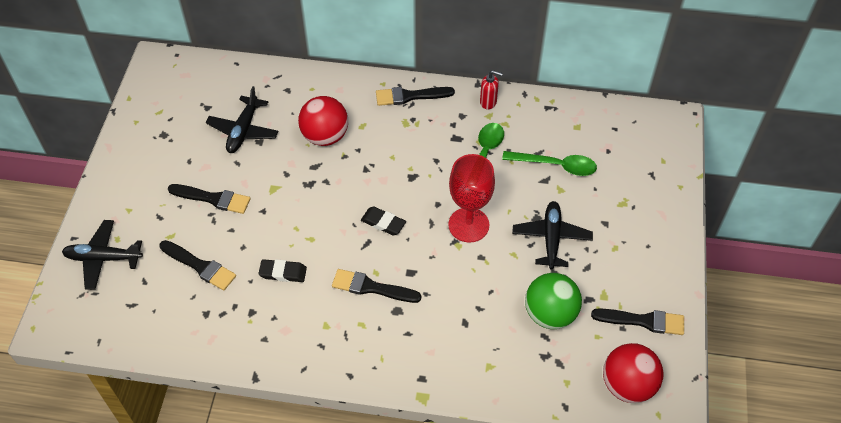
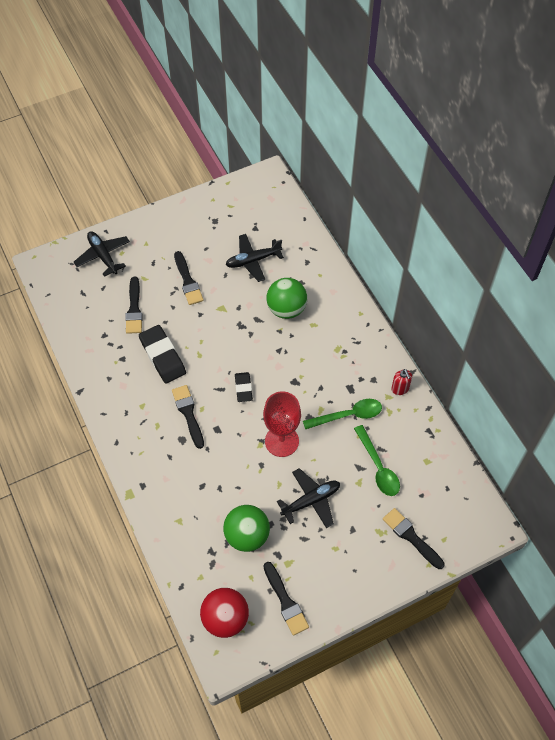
camera: 55 degrees right, 5 degrees up
(283, 272) = (162, 356): black eraser -> black eraser, size x1.70
(325, 136) = (286, 309): red ball -> green ball
(410, 96) = (363, 337): black brush -> black brush (411, 537)

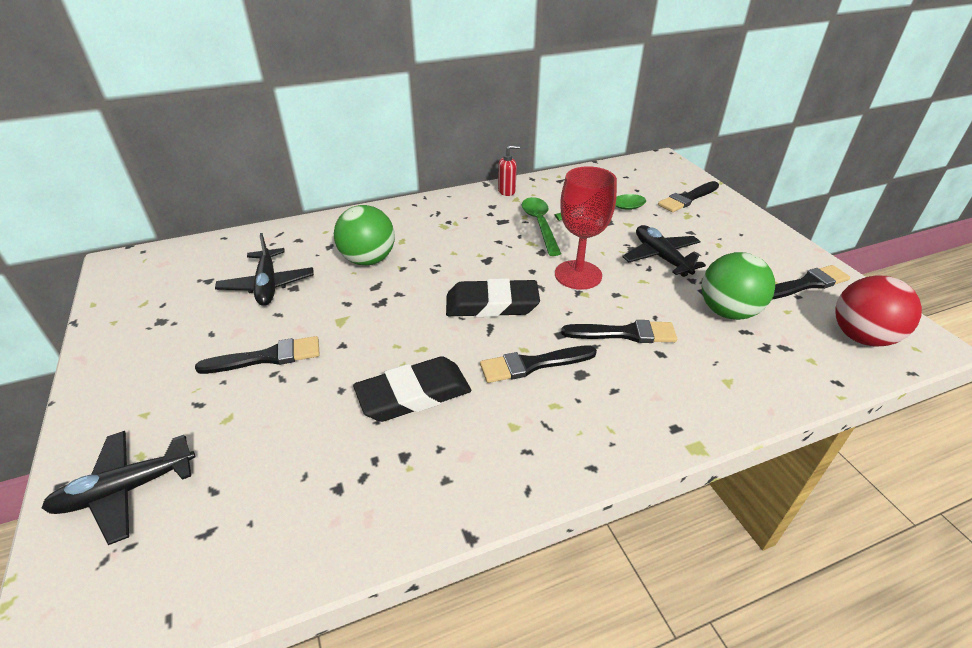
camera: 85 degrees left, 20 degrees down
(134, 309) = (293, 435): black brush -> black brush (625, 333)
(243, 388) = (492, 304): black eraser -> black eraser, size x1.70

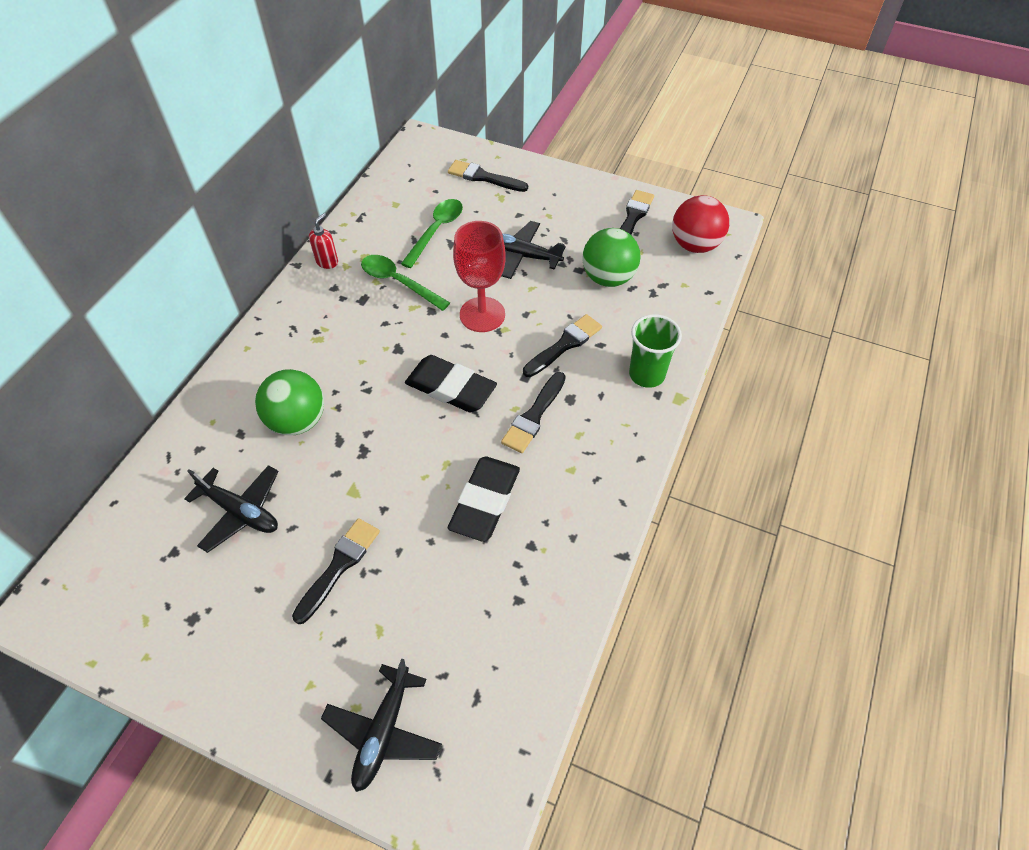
camera: 45 degrees left, 15 degrees up
(492, 304) = (450, 388): black eraser -> black eraser turned 75 degrees clockwise
(682, 405) = (646, 374): none -> green cup
(687, 198) = (484, 177): black brush -> black brush turned 105 degrees clockwise

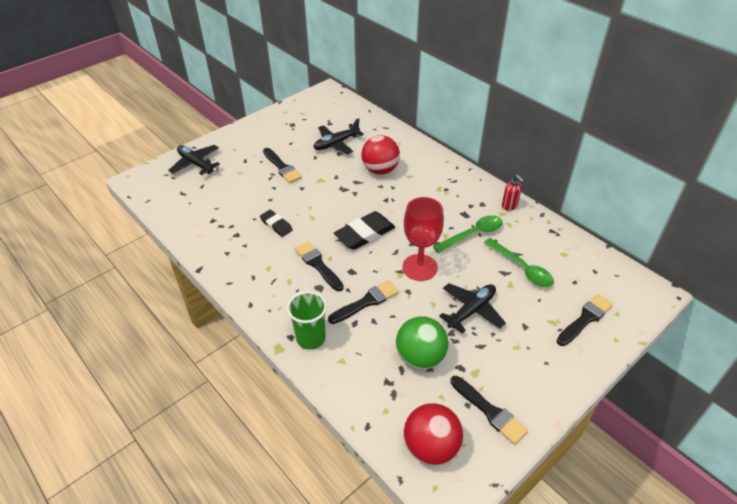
camera: 115 degrees right, 10 degrees down
(297, 421) = (380, 170): green ball -> red ball
(485, 501) = (276, 225): black eraser -> black eraser, size x0.59
(564, 345) = (366, 302): black brush -> black brush turned 105 degrees counterclockwise

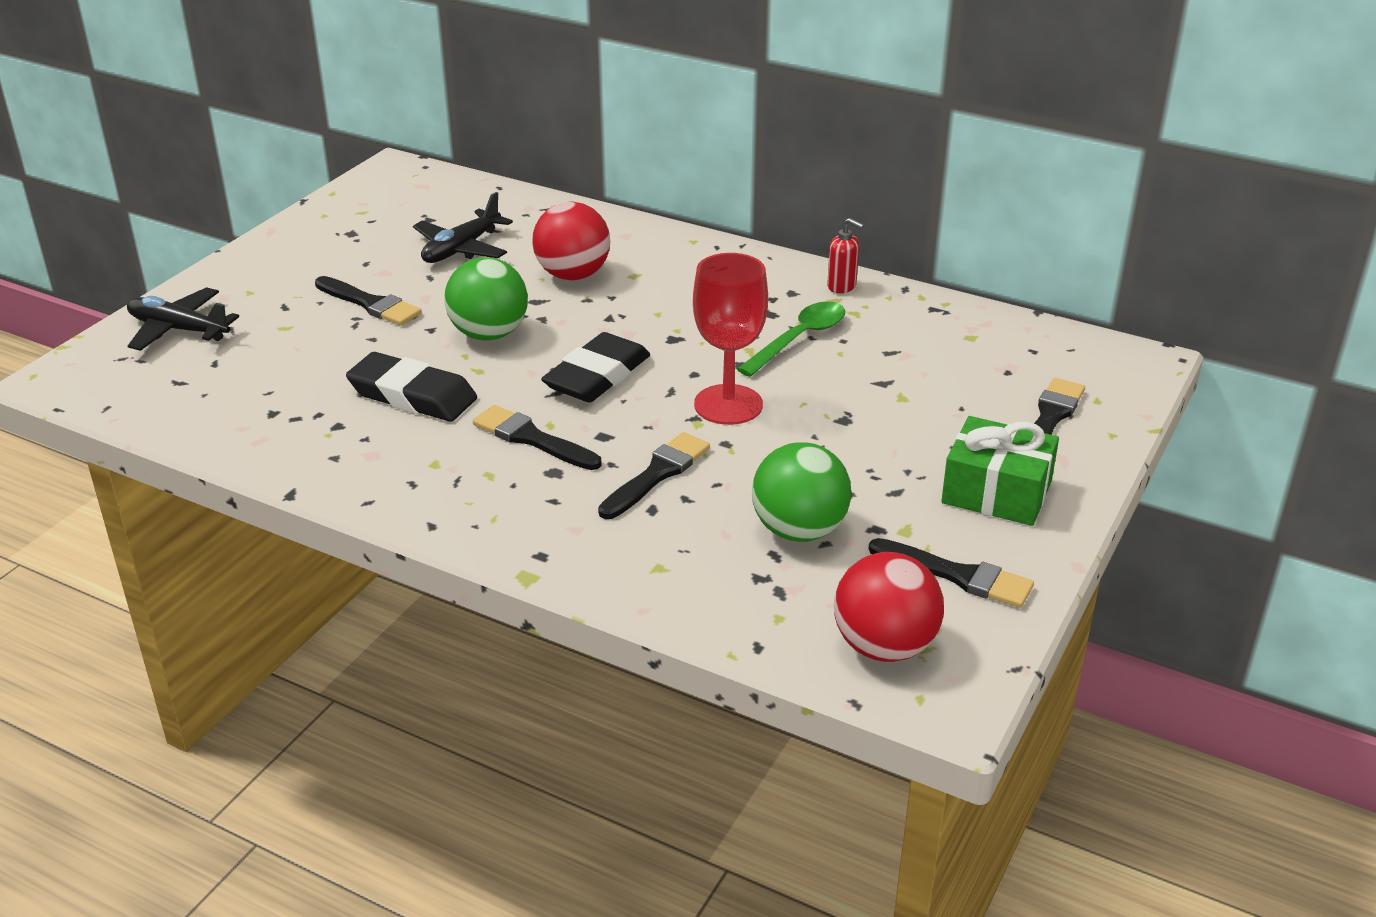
camera: 20 degrees left, 10 degrees down
(276, 225) = (412, 395): black eraser -> black eraser, size x1.70
(311, 338) = (581, 548): green cup -> none
(326, 197) = (489, 334): none -> green ball
(471, 310) = (854, 446): black plane -> none
(522, 268) = (909, 370): green spoon -> none
(534, 361) = (996, 492): none -> green gift

